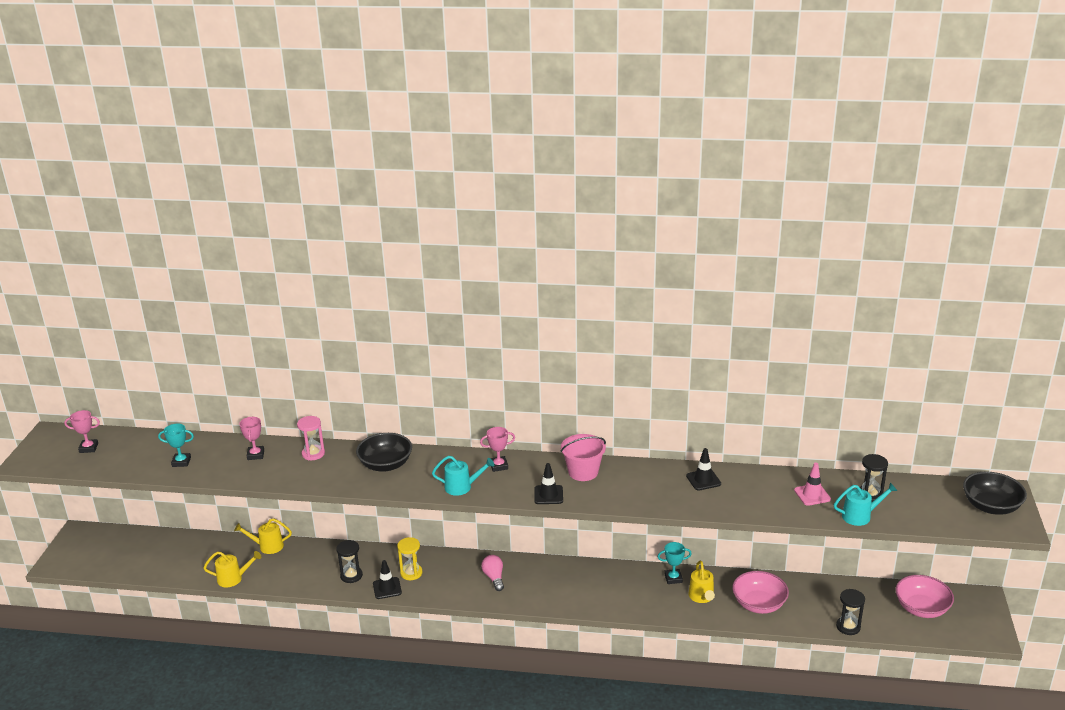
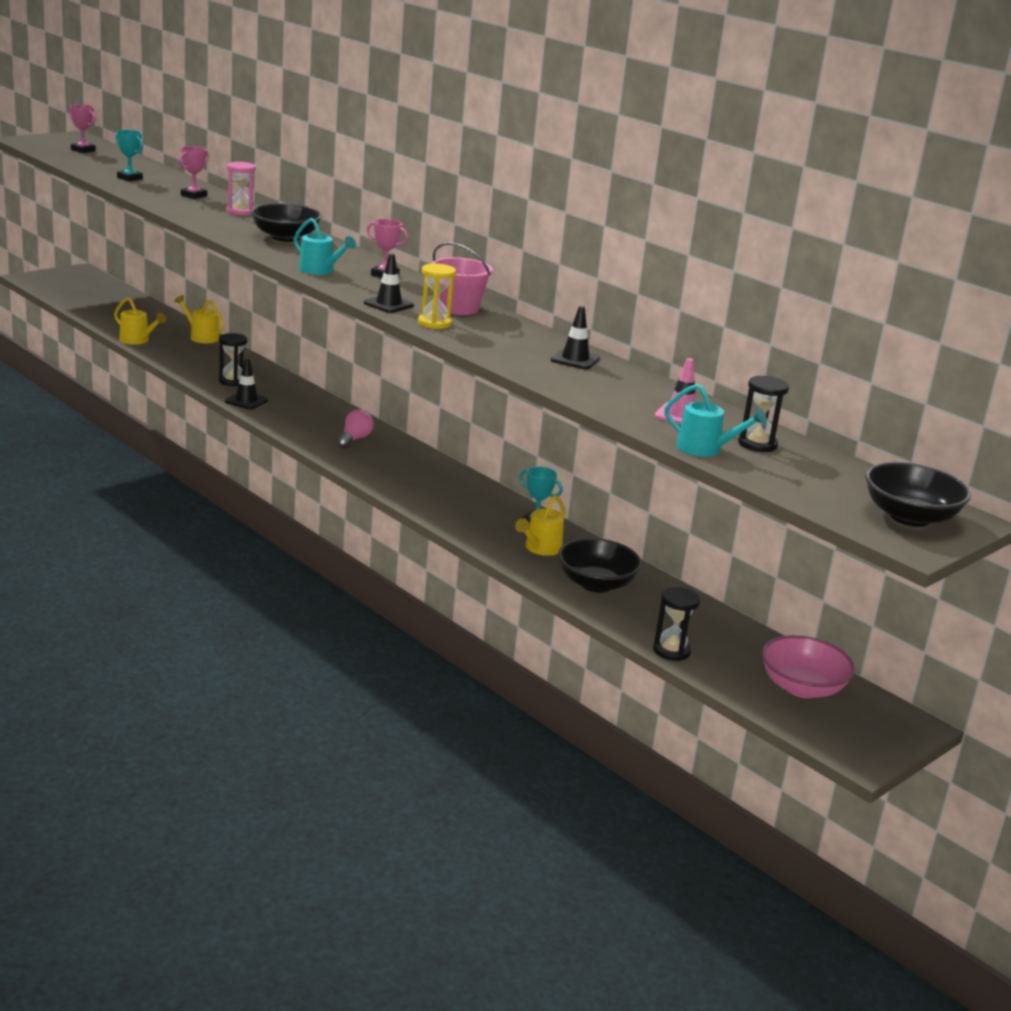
camera: 35 degrees right, 5 degrees down
(411, 573) = (286, 403): yellow hourglass -> yellow hourglass (434, 323)
(759, 604) = (596, 584): pink bowl -> black bowl

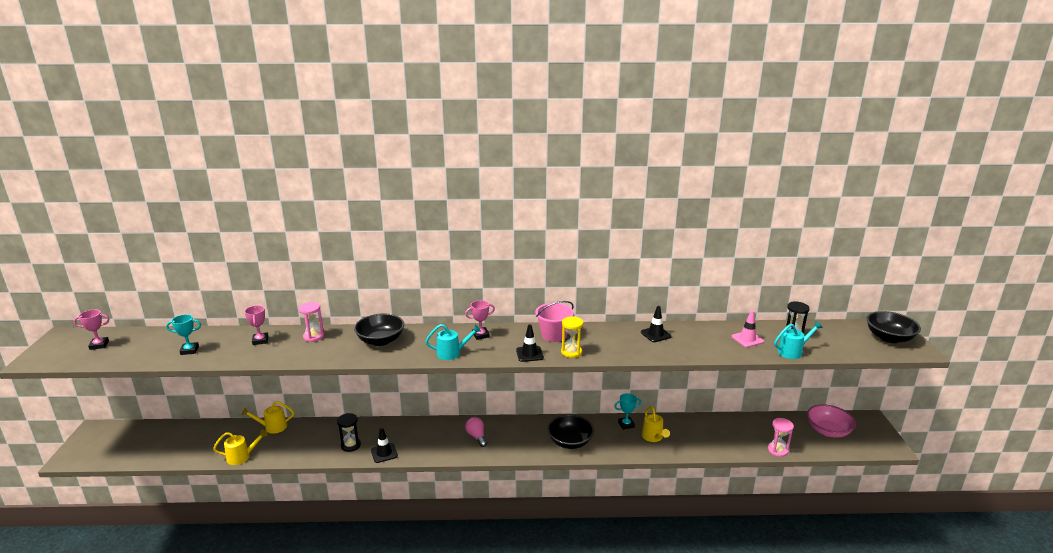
camera: 45 degrees left, 0 degrees up
(596, 584) = (701, 439): black bowl -> black bowl (570, 442)
(671, 651) = (777, 450): black hourglass -> pink hourglass

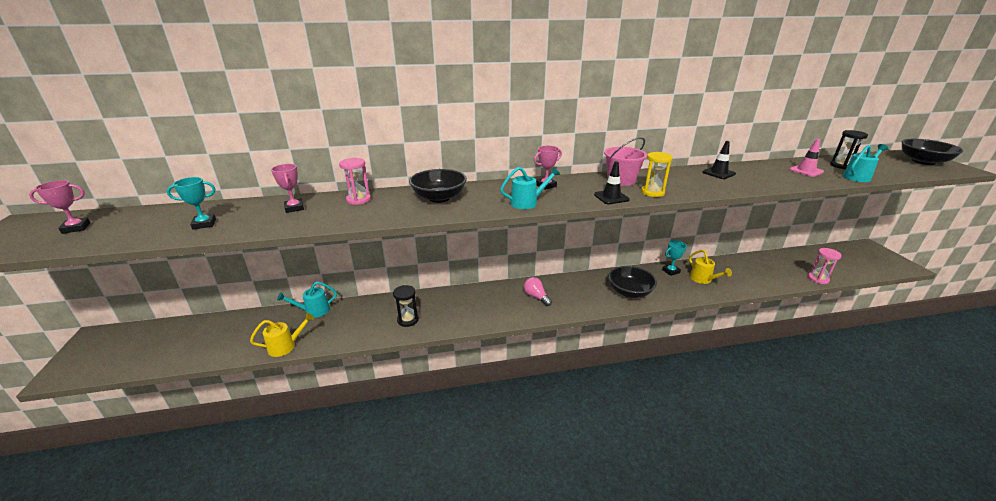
camera: 10 degrees left, 5 degrees up
(272, 427) = (313, 311): yellow watering can -> turquoise watering can
(384, 453) = (447, 323): black traffic cone -> none
(828, 431) = (844, 259): pink bowl -> none

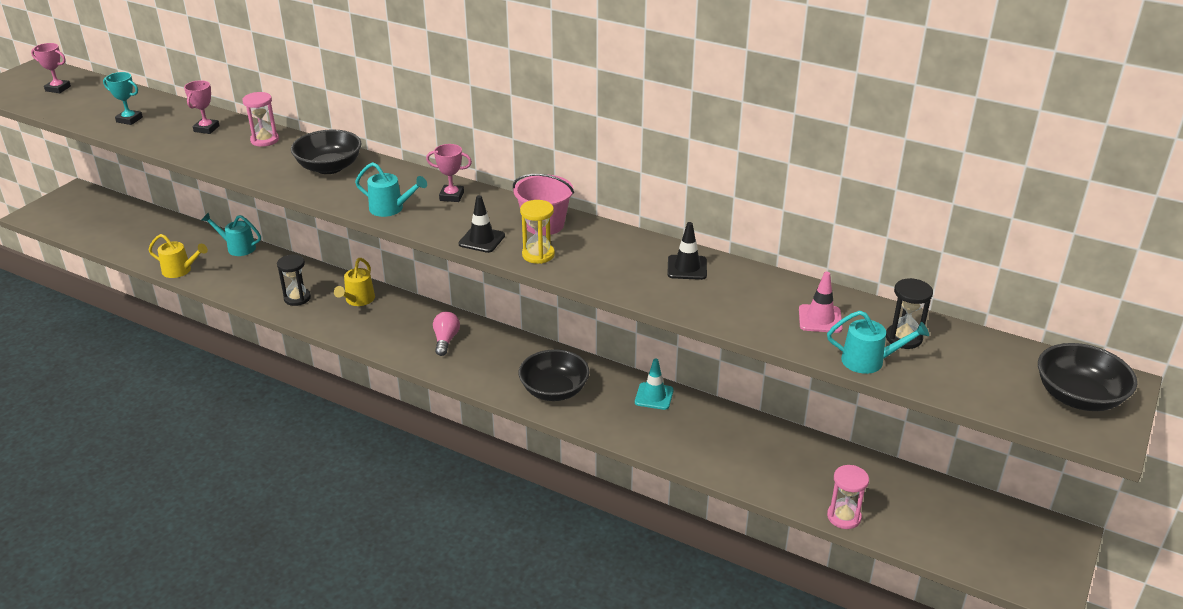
camera: 40 degrees right, 5 degrees up
(670, 271) = (654, 396): turquoise trophy -> turquoise traffic cone
(703, 279) = (674, 428): yellow watering can -> yellow watering can (358, 300)

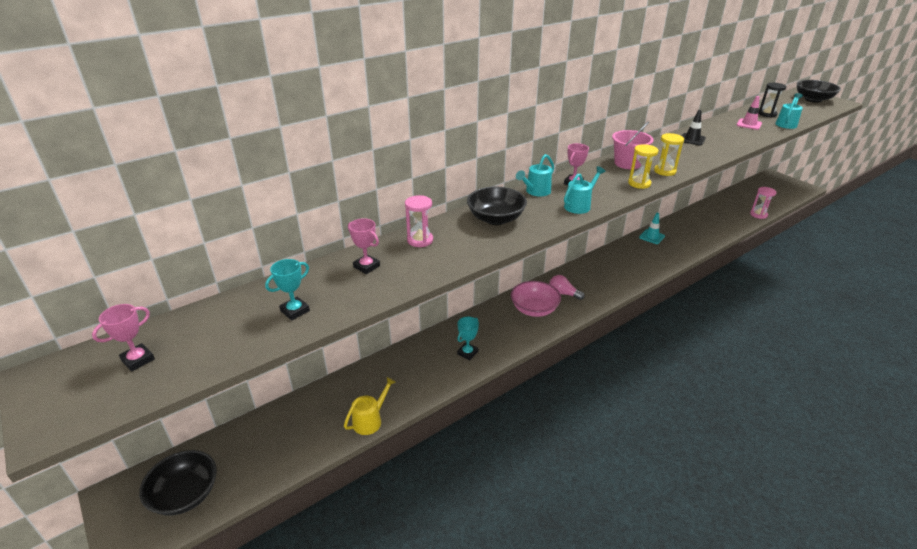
camera: 65 degrees left, 0 degrees up
(237, 247) = (360, 376): turquoise watering can -> turquoise watering can (535, 192)
(297, 298) = (467, 353): black hourglass -> turquoise trophy
(358, 300) = (490, 322): yellow watering can -> none
(399, 325) = (534, 309): none -> pink bowl
(481, 240) = (639, 183): black traffic cone -> yellow hourglass
(554, 390) = (635, 266): black bowl -> black bowl (185, 495)

